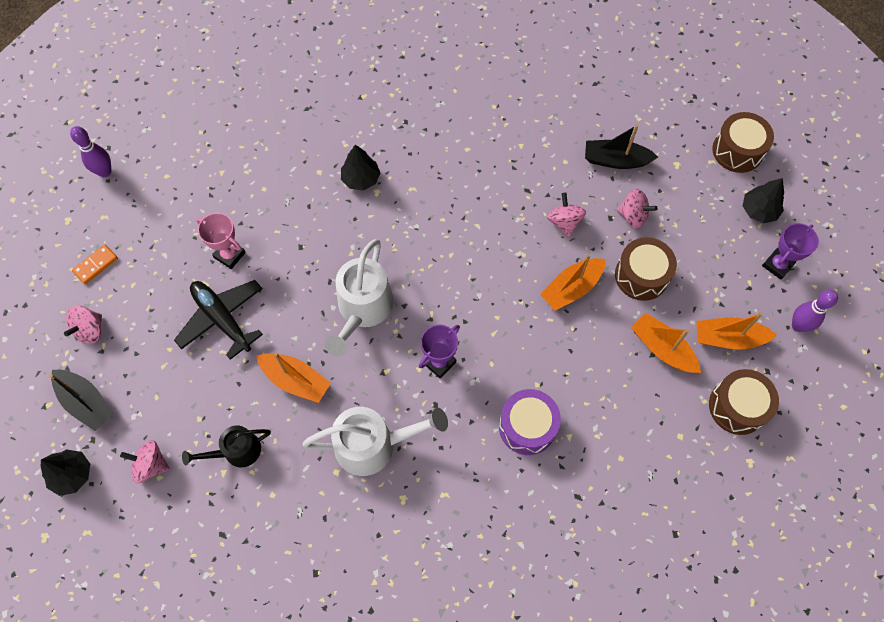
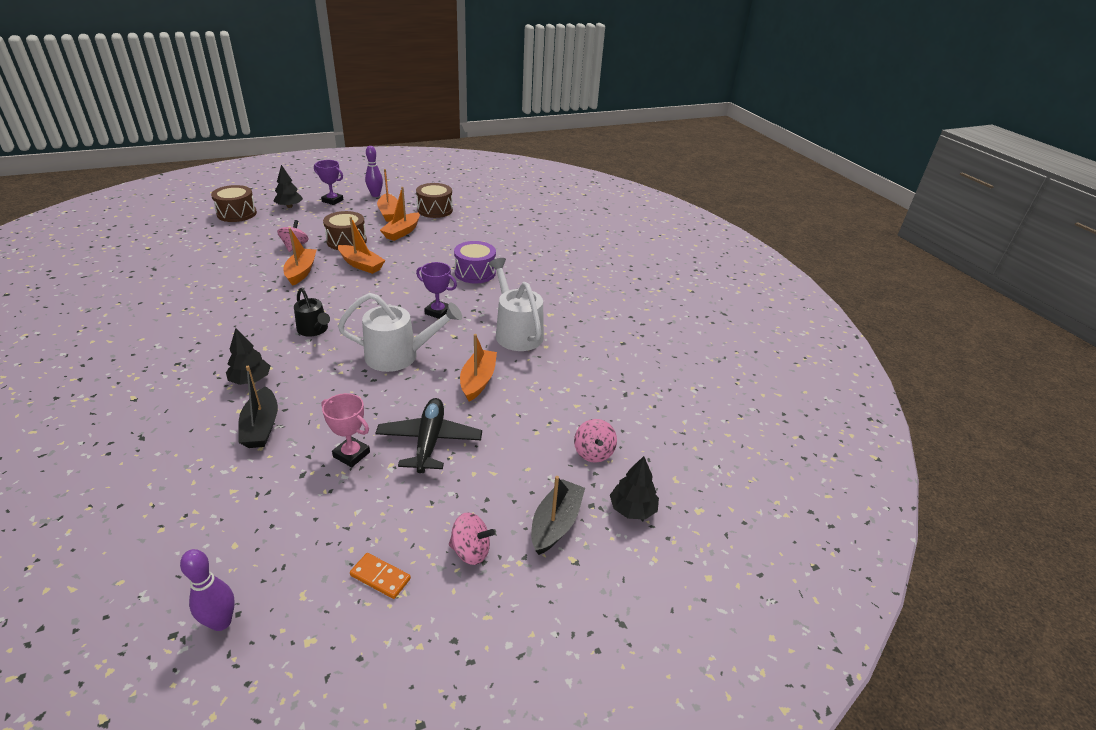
camera: 110 degrees left, 30 degrees down
(222, 319) = (429, 441): black plane -> black plane turned 150 degrees clockwise
(229, 255) = (351, 454): pink trophy -> pink trophy turned 75 degrees counterclockwise
(236, 451) = (555, 401): black watering can -> black watering can (314, 330)
(564, 222) = (301, 272): pink spinning top -> orange boat
(615, 160) = (240, 255): black boat -> black boat (261, 426)

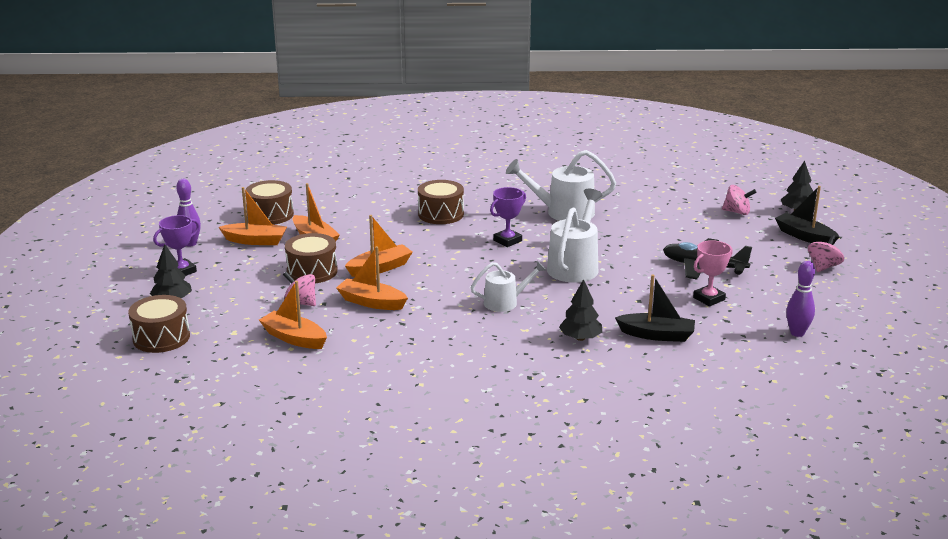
camera: 65 degrees left, 10 degrees down
(221, 622) = (870, 356): purple bowling pin -> purple bowling pin (797, 333)
(314, 330) = (505, 302): black watering can -> white watering can
(380, 577) = (840, 299): orange domino -> none
(475, 272) = (441, 214): purple drum -> brown drum
(478, 381) = (630, 238): orange boat -> orange boat (294, 338)

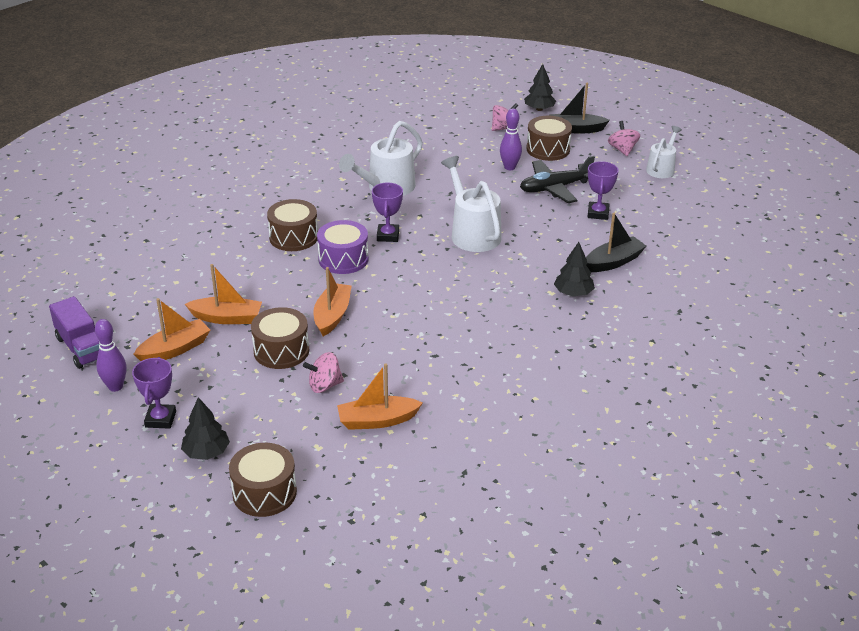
camera: 45 degrees left, 10 degrees up
(210, 216) = (81, 348): none -> purple truck
(270, 215) = (140, 315): brown drum -> brown drum (548, 149)
(371, 302) = (380, 351): orange boat -> none
(449, 240) = (343, 259): none -> purple drum
(505, 302) = (477, 292): white watering can -> white watering can (662, 168)
(709, 298) = (598, 213): pink trophy -> purple trophy
(797, 333) = (686, 212): purple bowling pin -> purple bowling pin (509, 167)

